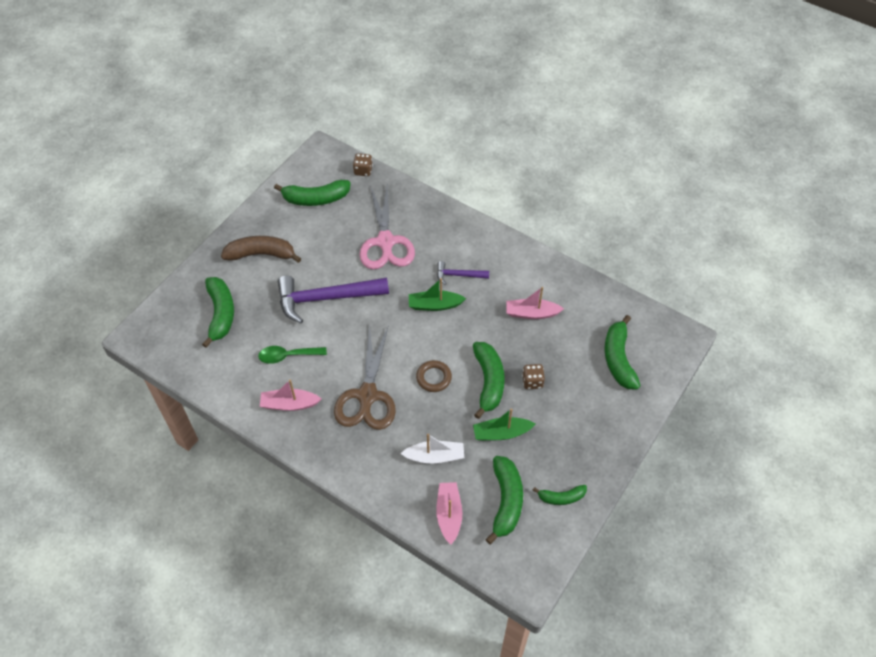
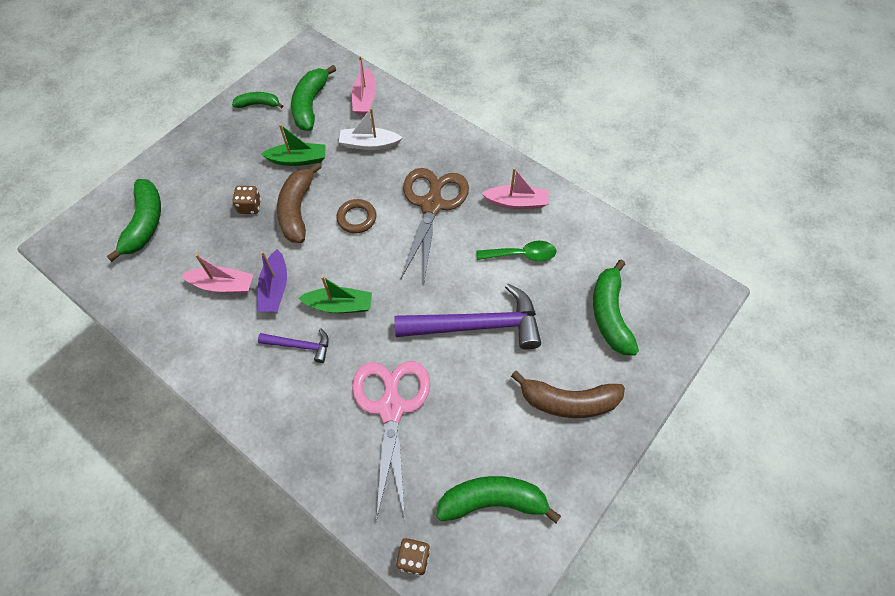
camera: 175 degrees left, 5 degrees up
(488, 382) = (297, 210): green banana -> brown banana
(489, 314) = (275, 288): none -> purple boat

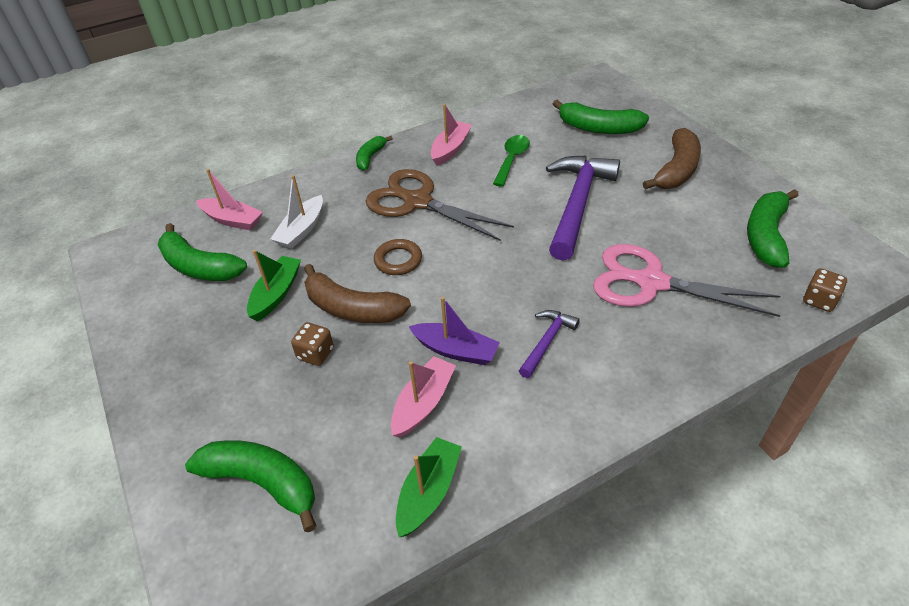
camera: 65 degrees left, 15 degrees down
(258, 104) = (153, 315): green banana -> green banana (370, 157)
(339, 305) = (508, 297): green boat -> green boat (428, 492)

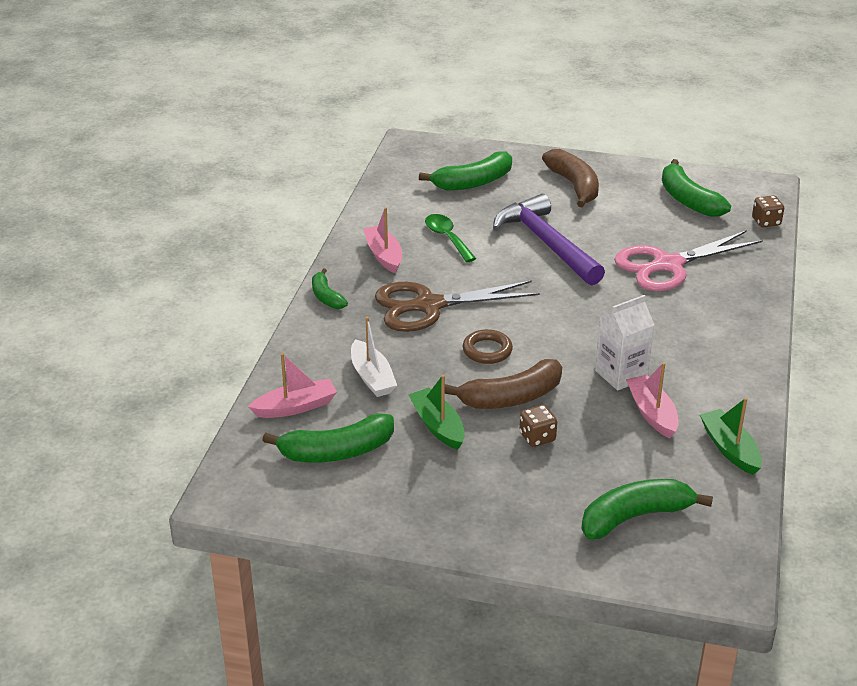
camera: 50 degrees left, 10 degrees down
(456, 350) = (621, 374): purple boat -> white carton
(547, 342) = (664, 335): purple hammer -> none

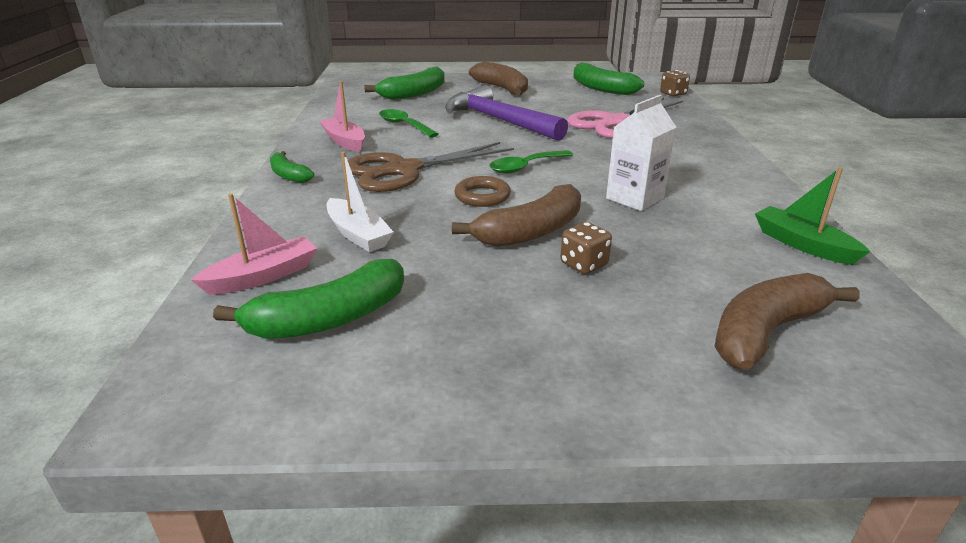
camera: 15 degrees left, 5 degrees down
(437, 426) = (456, 270): green boat -> none
(542, 319) = (525, 167): none -> green spoon
(635, 517) = (766, 332): green banana -> brown banana
(652, 413) = (693, 225): pink boat -> none

